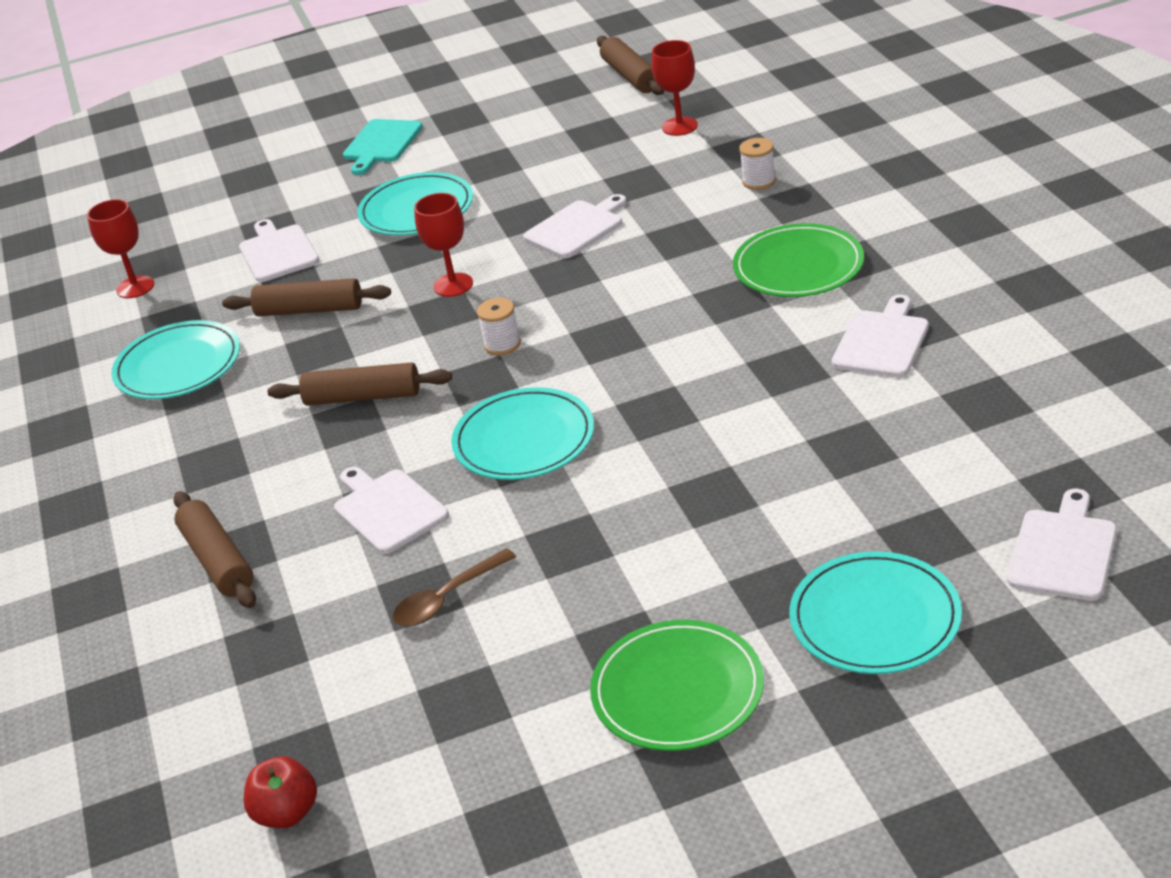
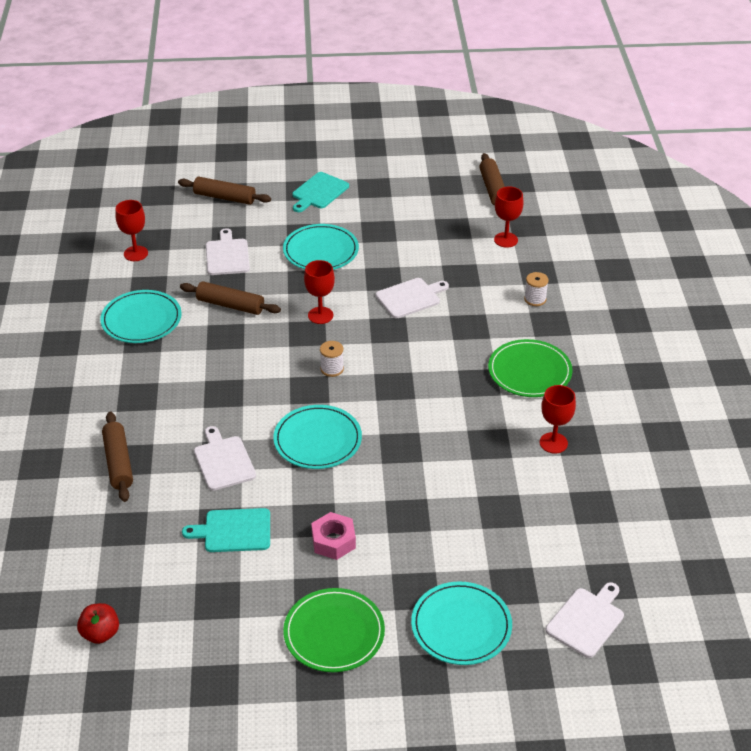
camera: 10 degrees right, 5 degrees up
(363, 397) = (238, 379): brown rolling pin -> brown rolling pin (224, 197)
(447, 598) = (234, 531): brown spoon -> turquoise cutting board
(614, 564) = (333, 541): none -> pink nut
(882, 341) = (553, 443): white cutting board -> red goblet

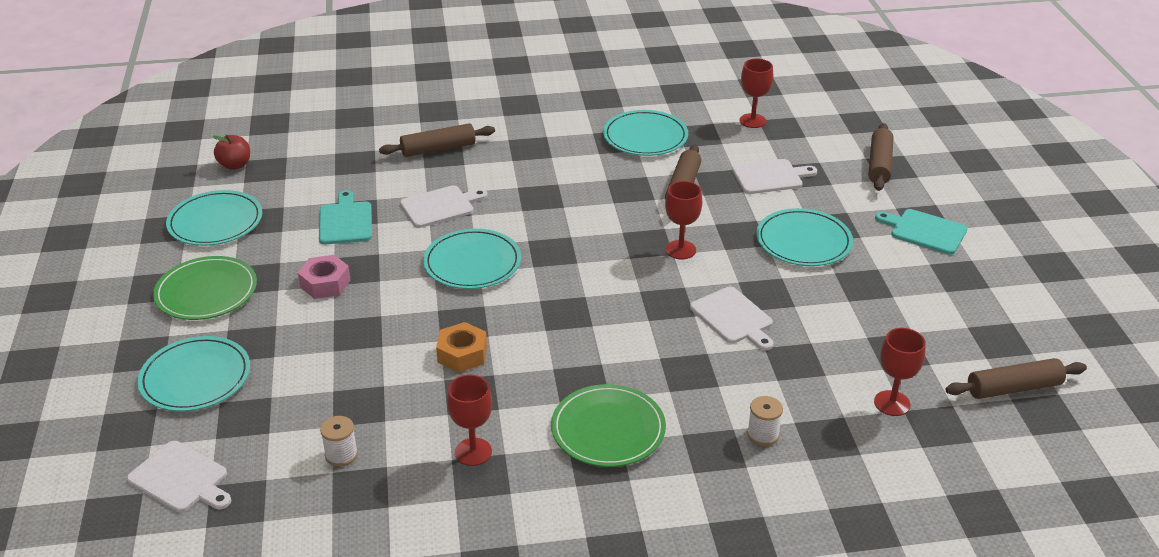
camera: 85 degrees right, 5 degrees down
(212, 639) = (215, 222): none -> turquoise plate
(332, 369) = (588, 264): white spool -> white spool (341, 455)
(441, 448) = (462, 354): none -> orange nut

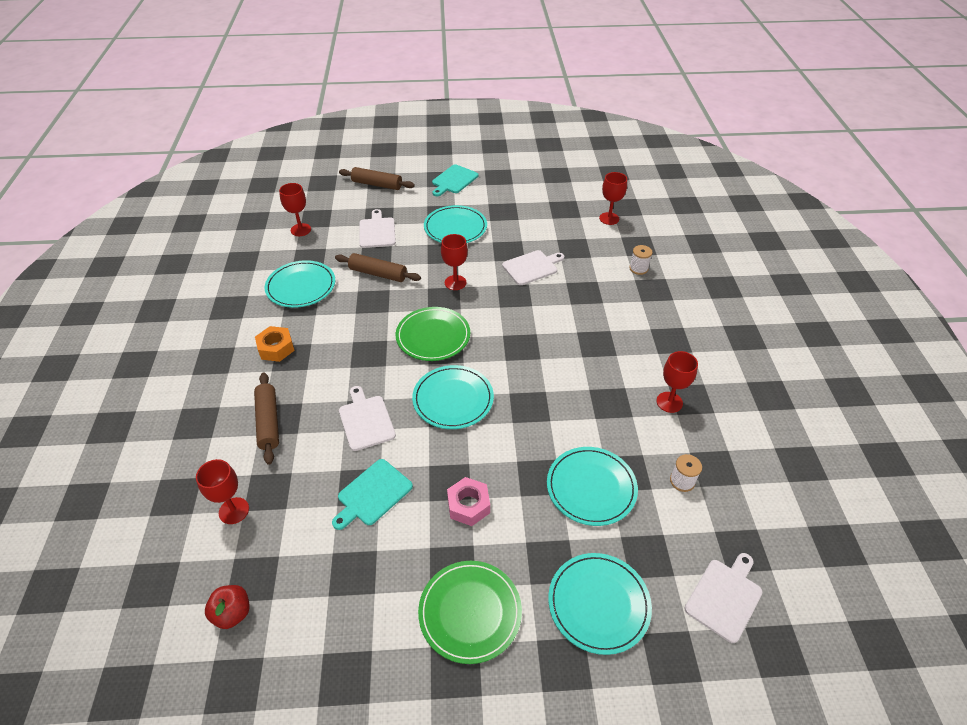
camera: 85 degrees left, 10 degrees up
(215, 222) = (345, 620): turquoise plate -> turquoise plate (591, 487)
(335, 148) = (234, 510): none -> red goblet
(345, 221) = (372, 494): turquoise cutting board -> turquoise cutting board turned 45 degrees counterclockwise
(462, 354) = (566, 407): orange nut -> orange nut (276, 348)
(608, 429) = (640, 333): green plate -> green plate (433, 336)
(1013, 388) = (595, 178): brown rolling pin -> none

